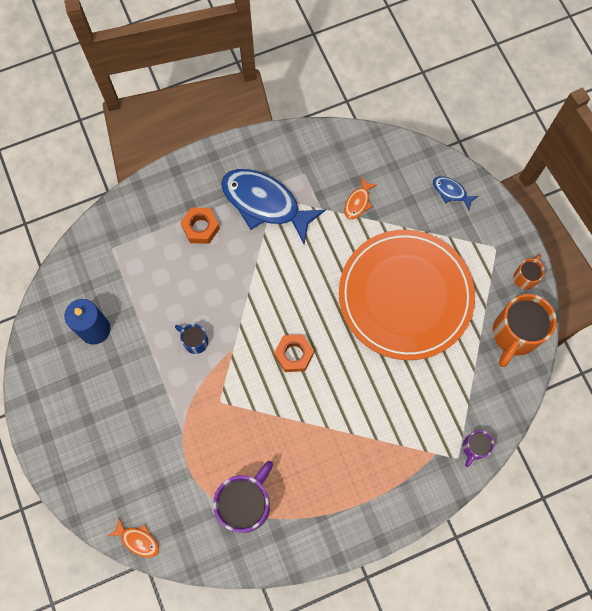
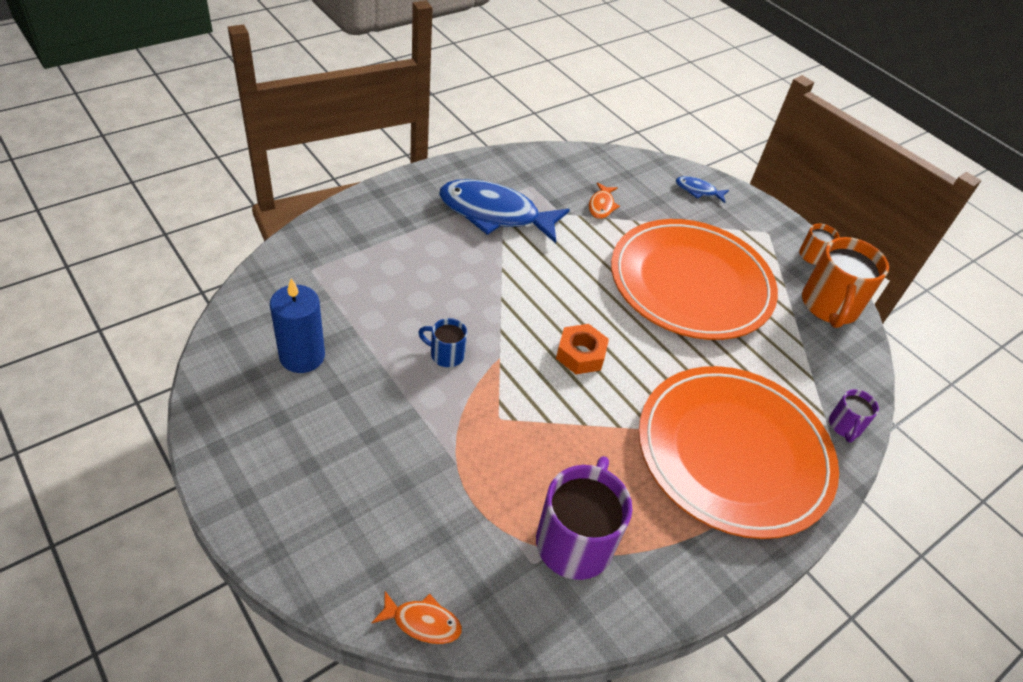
camera: 20 degrees left, 25 degrees down
(200, 228) = (423, 241): orange nut -> none
(379, 456) = (733, 453): none -> orange plate

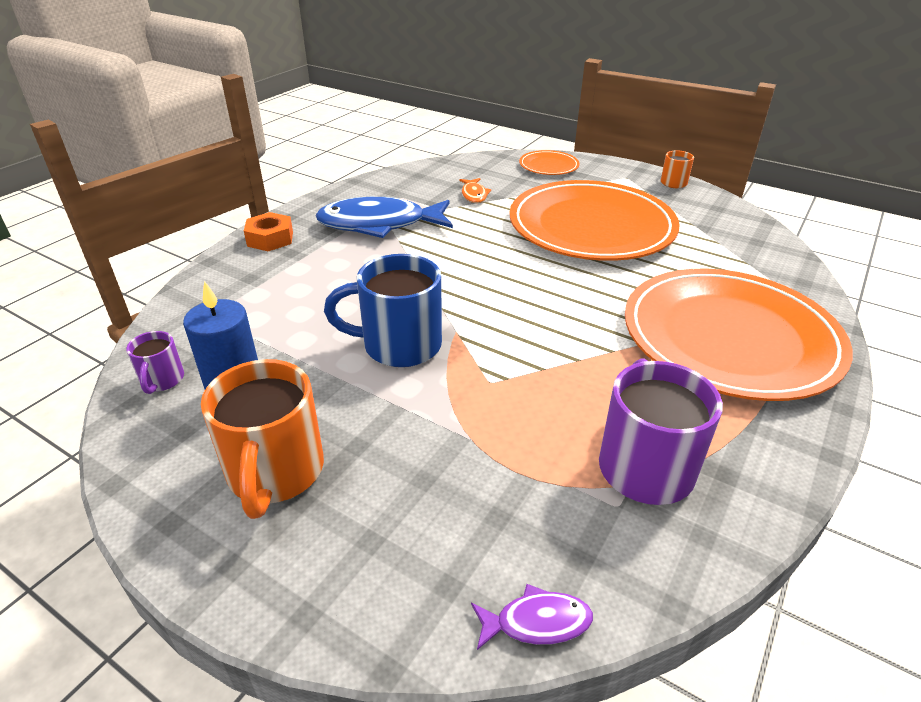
camera: 15 degrees left, 10 degrees down
(422, 622) = (537, 622): orange fish -> purple fish
(446, 354) = (399, 345): blue mug -> blue mug, size x1.98
(580, 354) = (533, 305): orange nut -> orange nut (270, 239)
(698, 191) = (548, 166): blue fish -> orange plate
(829, 307) = (715, 211): orange mug -> orange mug (275, 473)
(844, 426) = (801, 288): purple mug -> purple mug (162, 380)

